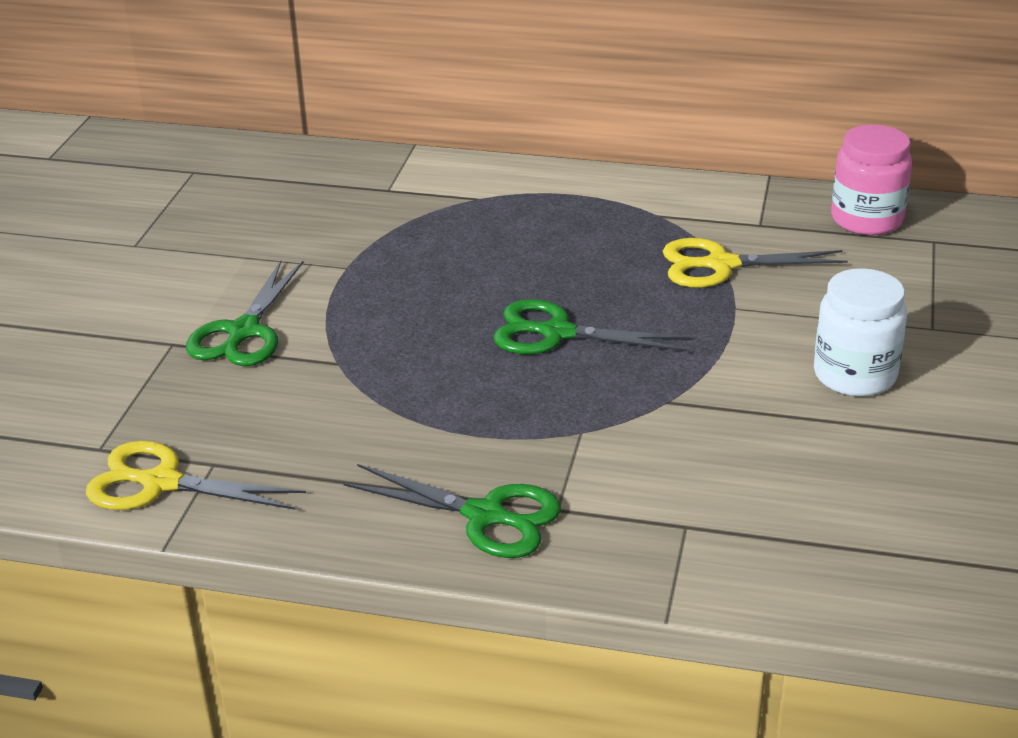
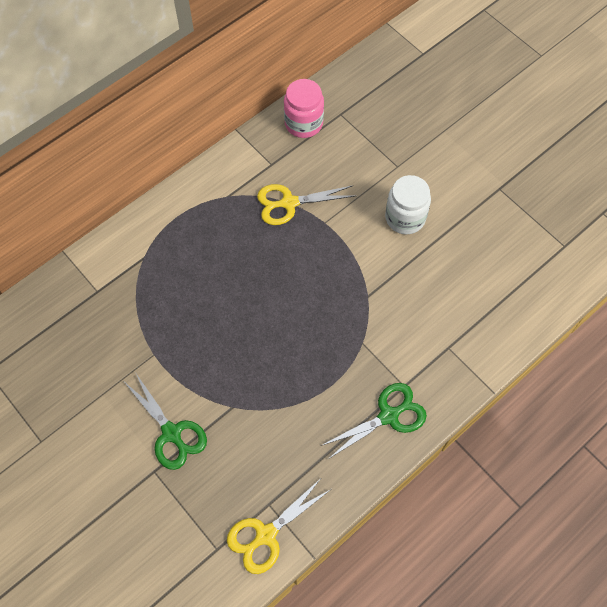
camera: 55 degrees left, 30 degrees up
(557, 333) = (286, 303): green scissors -> none
(721, 265) = (289, 203): yellow scissors -> yellow scissors turned 45 degrees clockwise

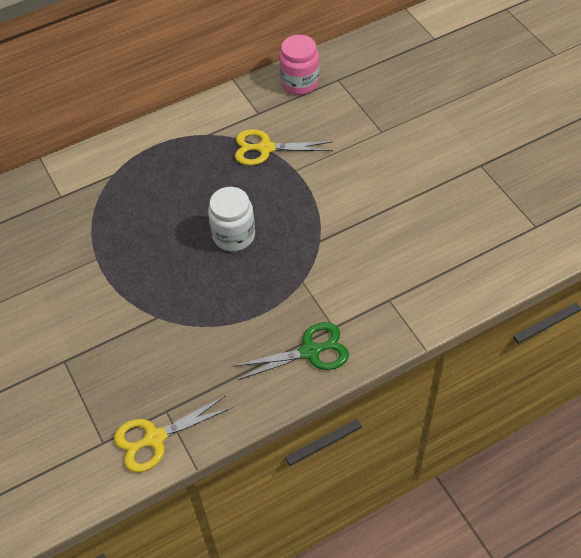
camera: 15 degrees right, 10 degrees down
(171, 433) = (91, 330): green scissors -> none
(405, 218) = (377, 177): white jar -> white jar (234, 235)

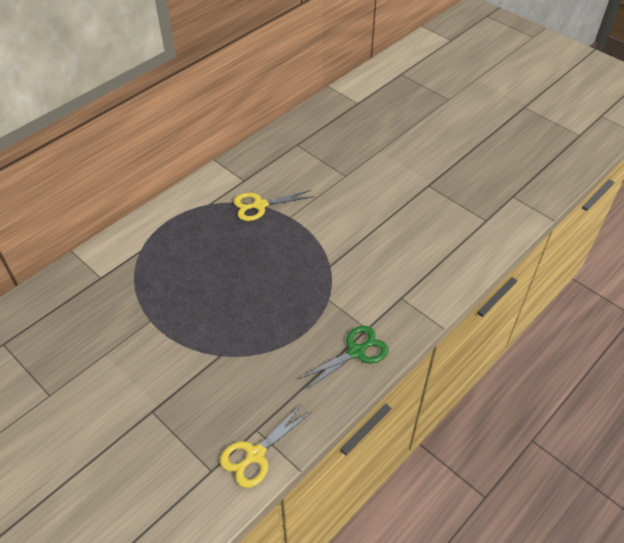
camera: 20 degrees left, 5 degrees down
(234, 235) = (259, 276): white jar -> none
(299, 83) = (268, 152): pink jar -> none

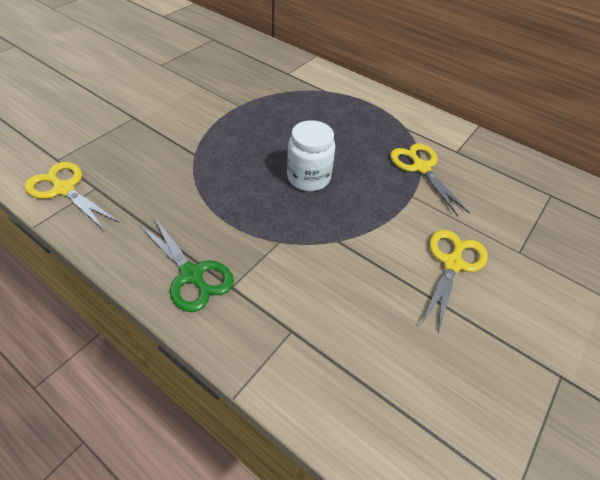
camera: 80 degrees right, 0 degrees up
(262, 275) = (308, 178): none -> white jar
(353, 210) = (452, 264): none -> yellow scissors

